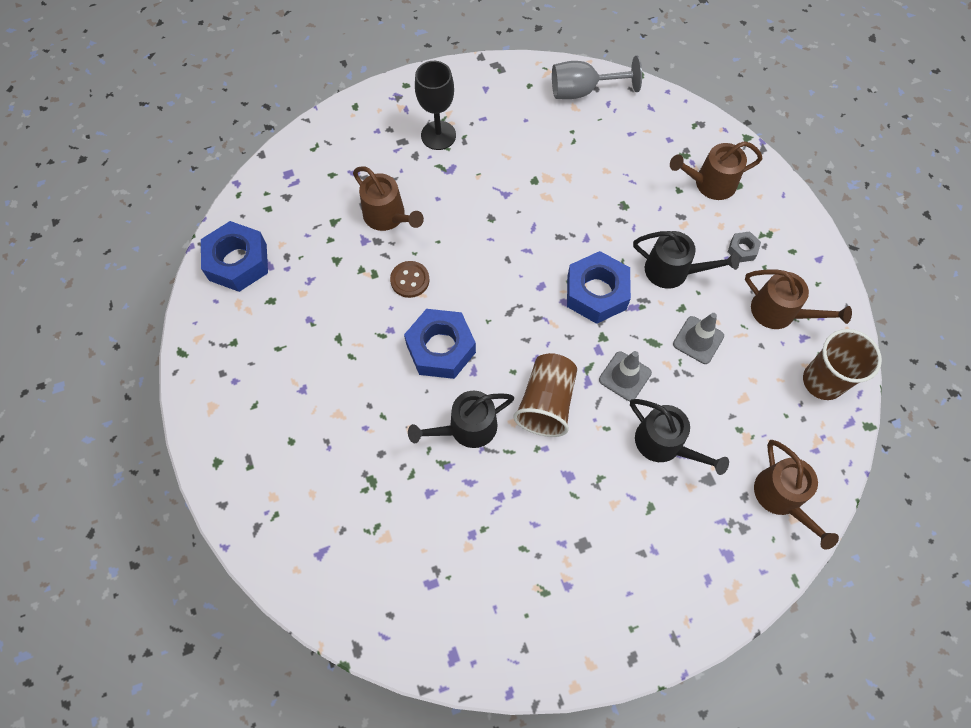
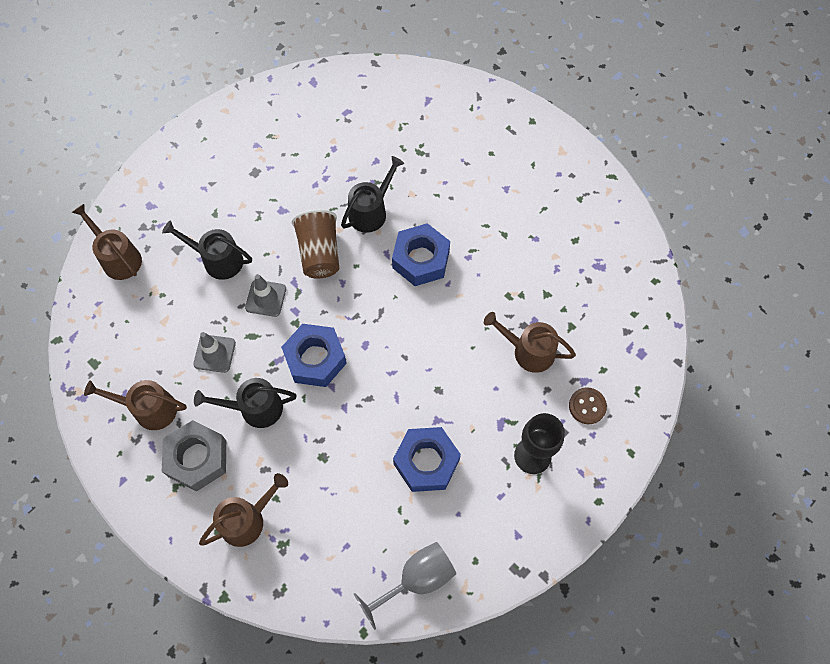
camera: 155 degrees right, 0 degrees up
(238, 262) = (623, 258): blue nut -> blue nut (426, 462)
(410, 280) = (476, 303): brown button -> brown button (587, 406)
(742, 249) = (197, 458): grey nut -> grey nut, size x2.14
(823, 381) = (100, 362): brown cup -> none

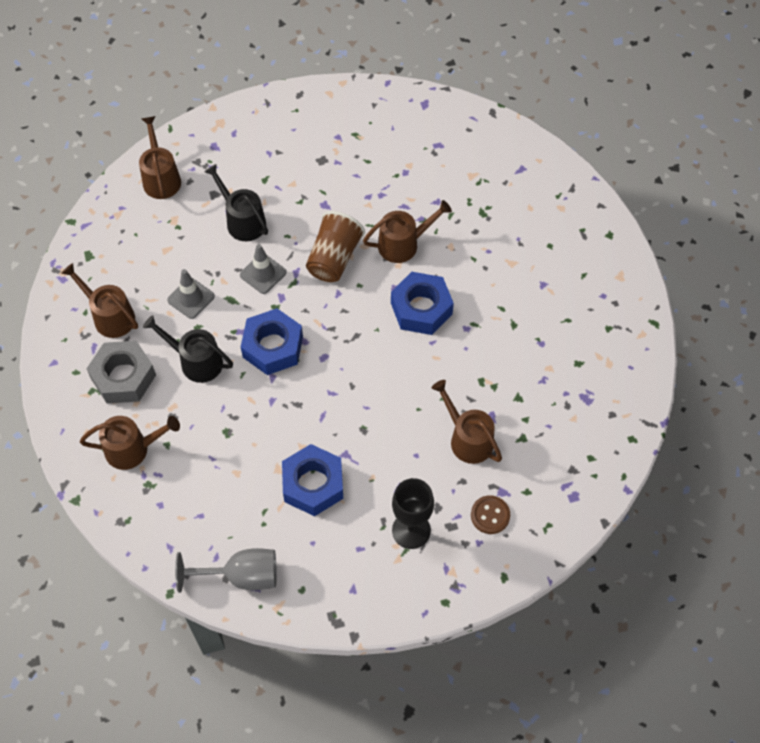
camera: 30 degrees right, 5 degrees down
(371, 211) = (403, 244): black watering can -> brown watering can

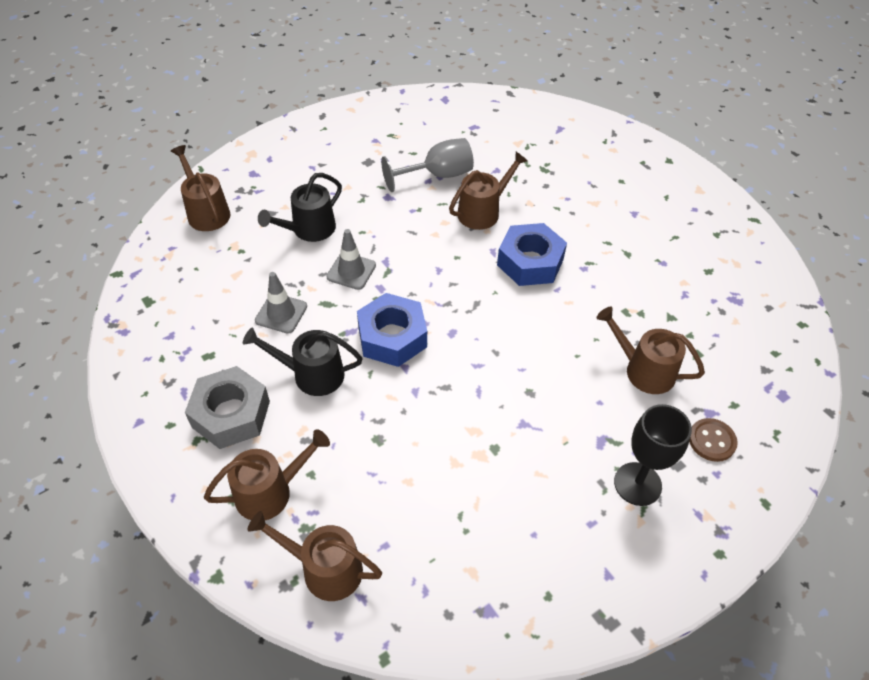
camera: 20 degrees left, 10 degrees down
(110, 316) = (193, 355): brown watering can -> brown watering can (325, 569)
(241, 576) = (466, 604): grey goblet -> grey goblet (437, 175)
(242, 221) = (309, 229): black watering can -> black watering can turned 75 degrees counterclockwise
(313, 484) = (503, 467): blue nut -> none
(334, 258) = (419, 240): brown cup -> none

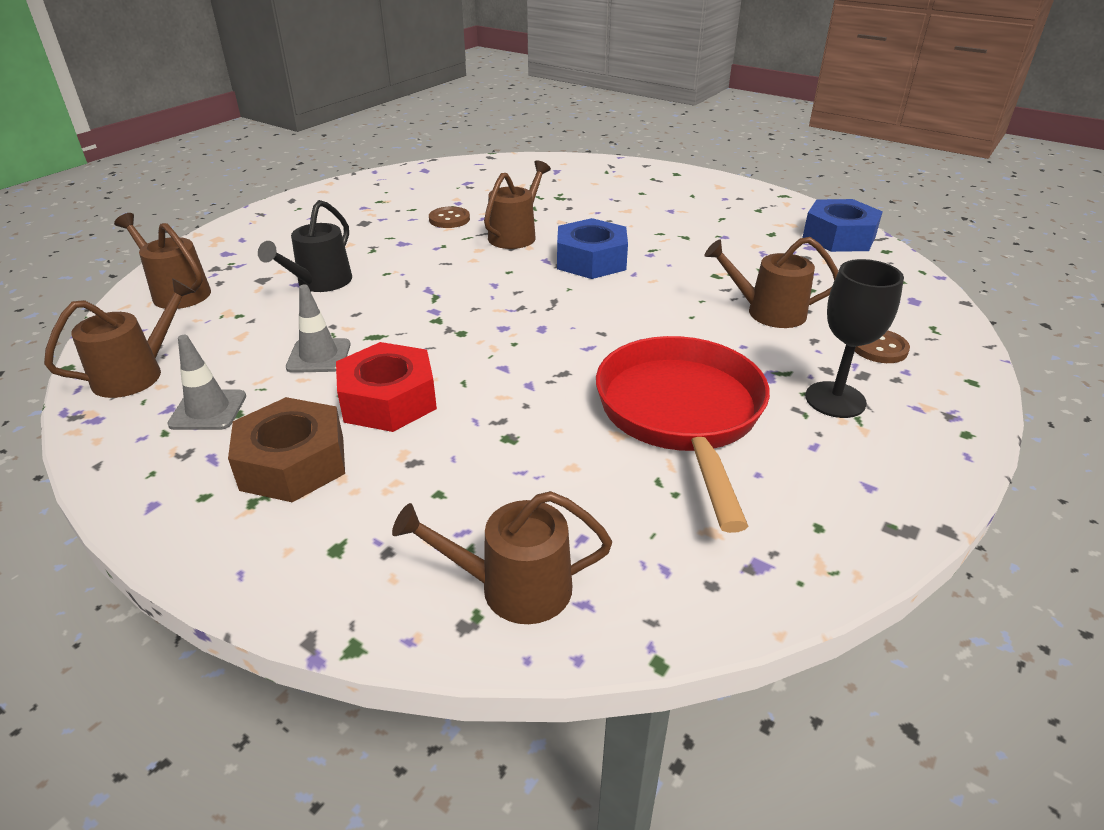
camera: 20 degrees left, 15 degrees down
(231, 414) = (293, 463): grey nut -> brown nut
(270, 492) = (389, 527): brown watering can -> brown watering can (136, 374)
(312, 374) = (388, 400): black watering can -> red nut
(351, 271) = (391, 305): grey traffic cone -> grey traffic cone (208, 410)
(392, 337) = (473, 346): blue nut -> blue nut (839, 237)
(437, 175) = (449, 219): grey goblet -> brown button
(510, 459) = (681, 415): none -> red pan

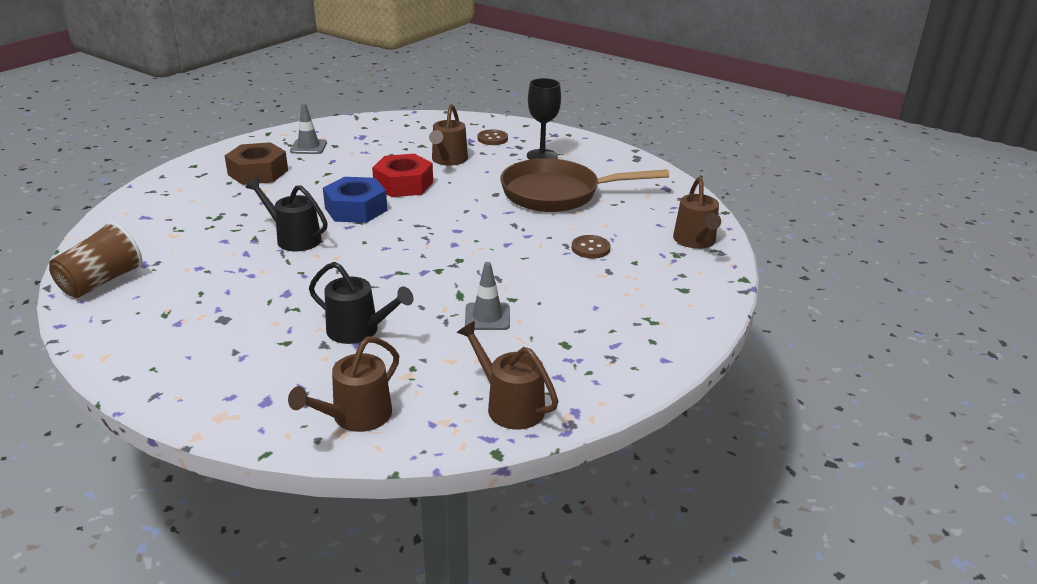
camera: 90 degrees left, 5 degrees down
(208, 410) = (560, 357): grey traffic cone -> grey traffic cone (308, 147)
(293, 463) = (615, 312): brown nut -> brown nut (258, 172)
(388, 400) = (545, 283): red nut -> red nut (403, 184)
(438, 173) = (101, 282): none -> brown cup
(449, 219) = (240, 271): brown button -> brown button (590, 248)
(515, 235) = (294, 238): brown watering can -> black watering can
(681, 415) = (558, 194): red pan -> brown pan
(839, 237) = (349, 127): blue nut -> none

